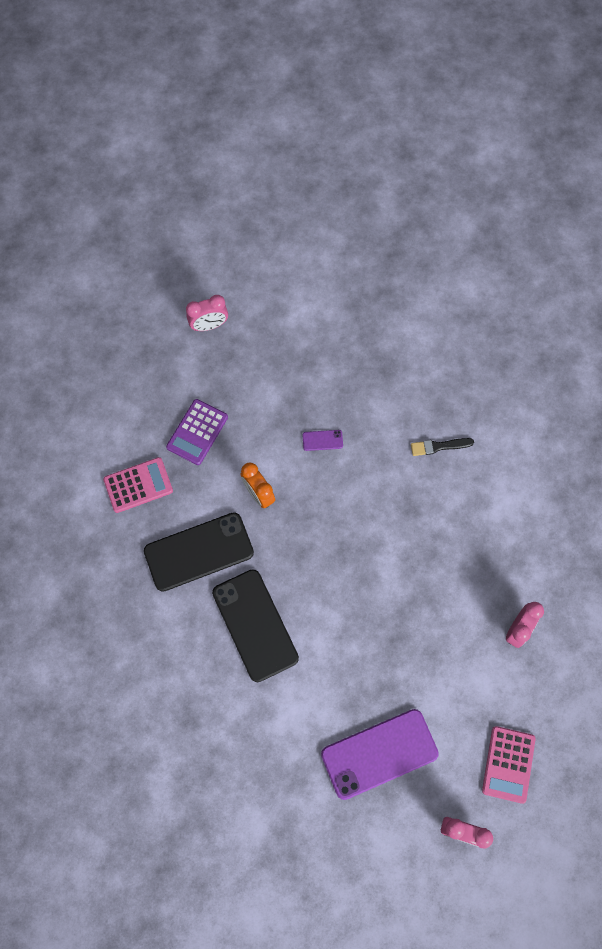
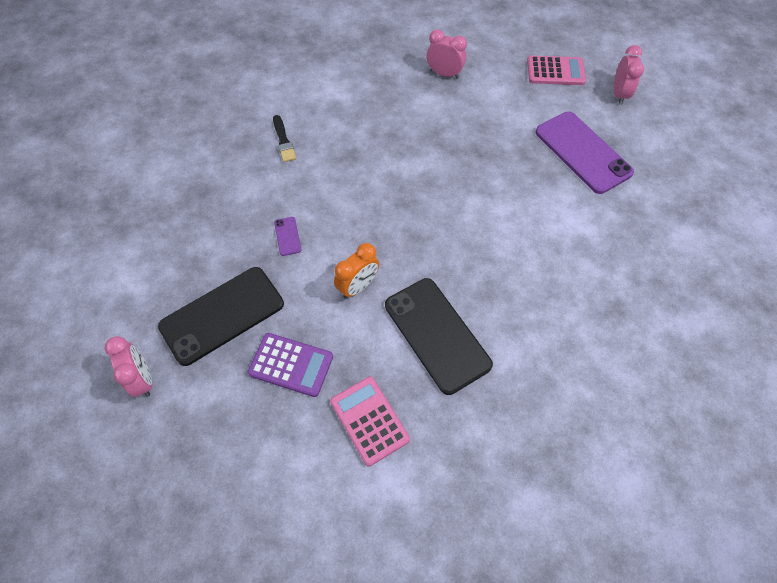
camera: 100 degrees left, 10 degrees down
(255, 625) = (501, 266): black phone -> black phone (222, 315)

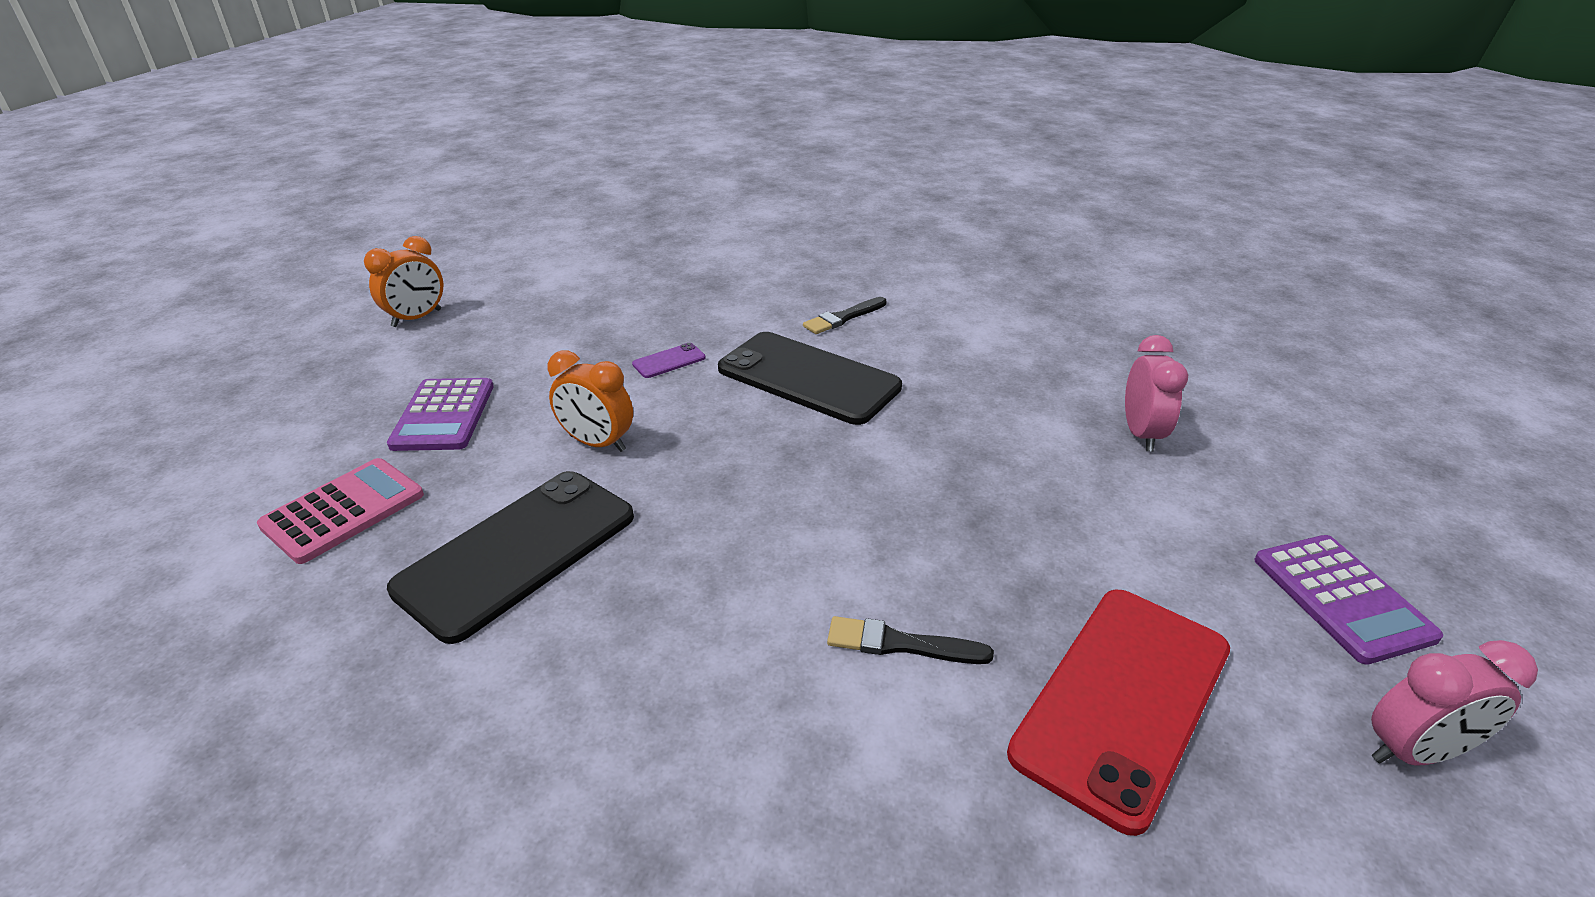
camera: 70 degrees right, 25 degrees down
(143, 379) = (417, 318): pink clock -> orange clock
(222, 315) = (519, 345): black phone -> black phone (808, 378)
(539, 204) = (900, 644): none -> black brush
(555, 71) = (1342, 598): pink calculator -> purple calculator
(582, 152) = (1122, 700): purple phone -> red phone

